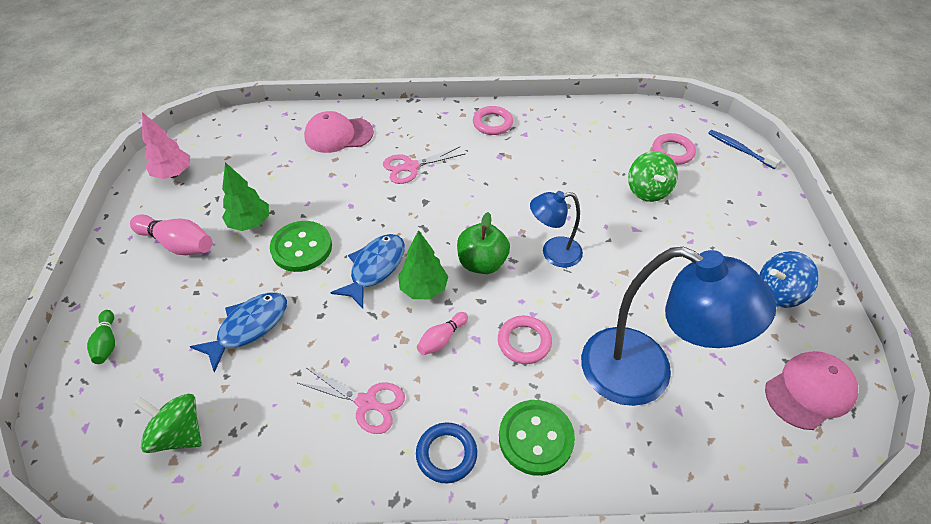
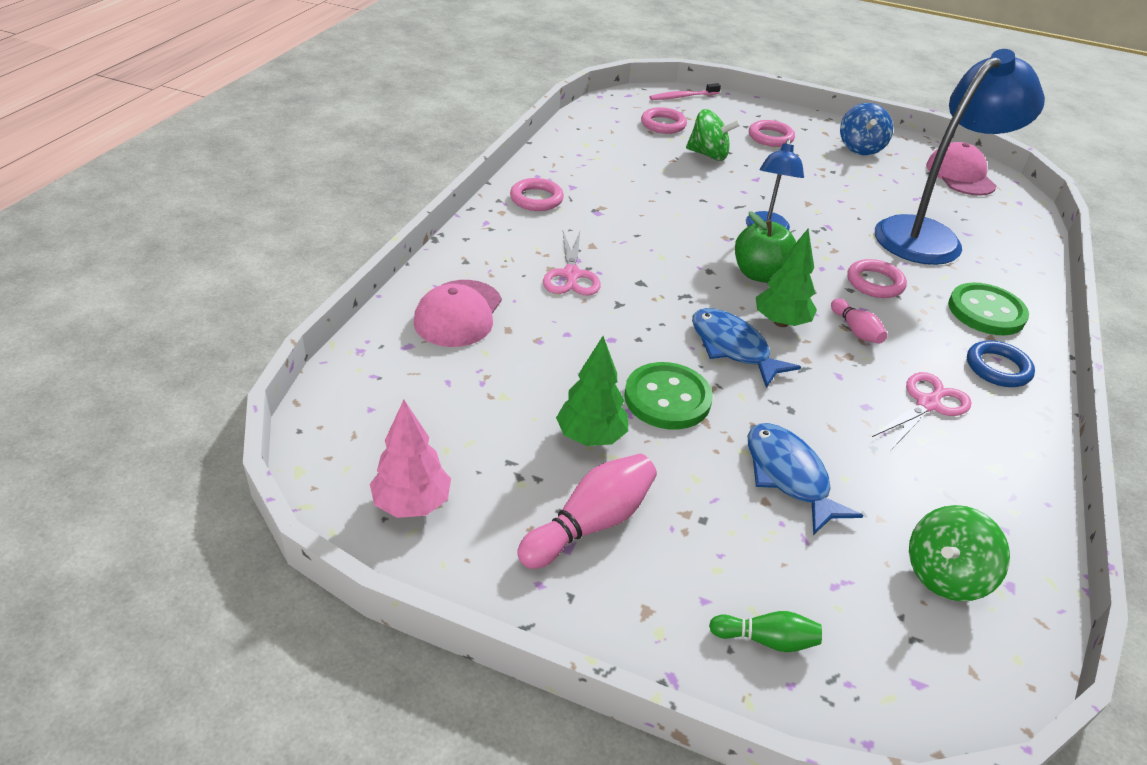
camera: 70 degrees left, 10 degrees down
(725, 222) = (770, 137): none -> pink ring
(739, 149) = (682, 97): blue toothbrush -> pink toothbrush

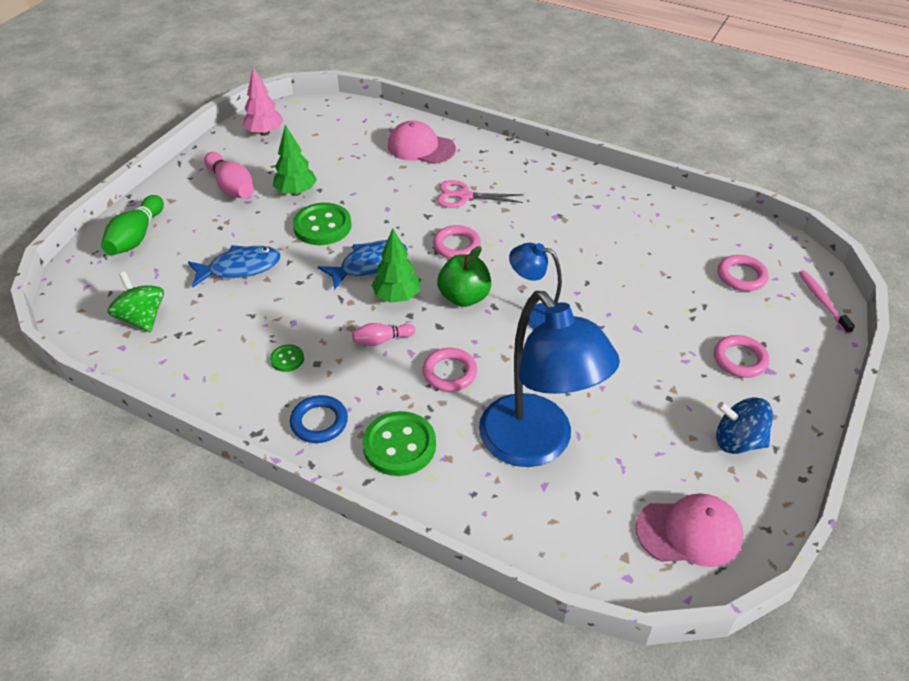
camera: 100 degrees right, 5 degrees up
(536, 199) = (572, 185): pink ring -> pink ring (456, 245)
(708, 155) = (680, 300): green spinning top -> none
(766, 639) = (136, 237): green bowling pin -> green bowling pin, size x1.69
(928, 404) = (287, 359): pink scissors -> green button

